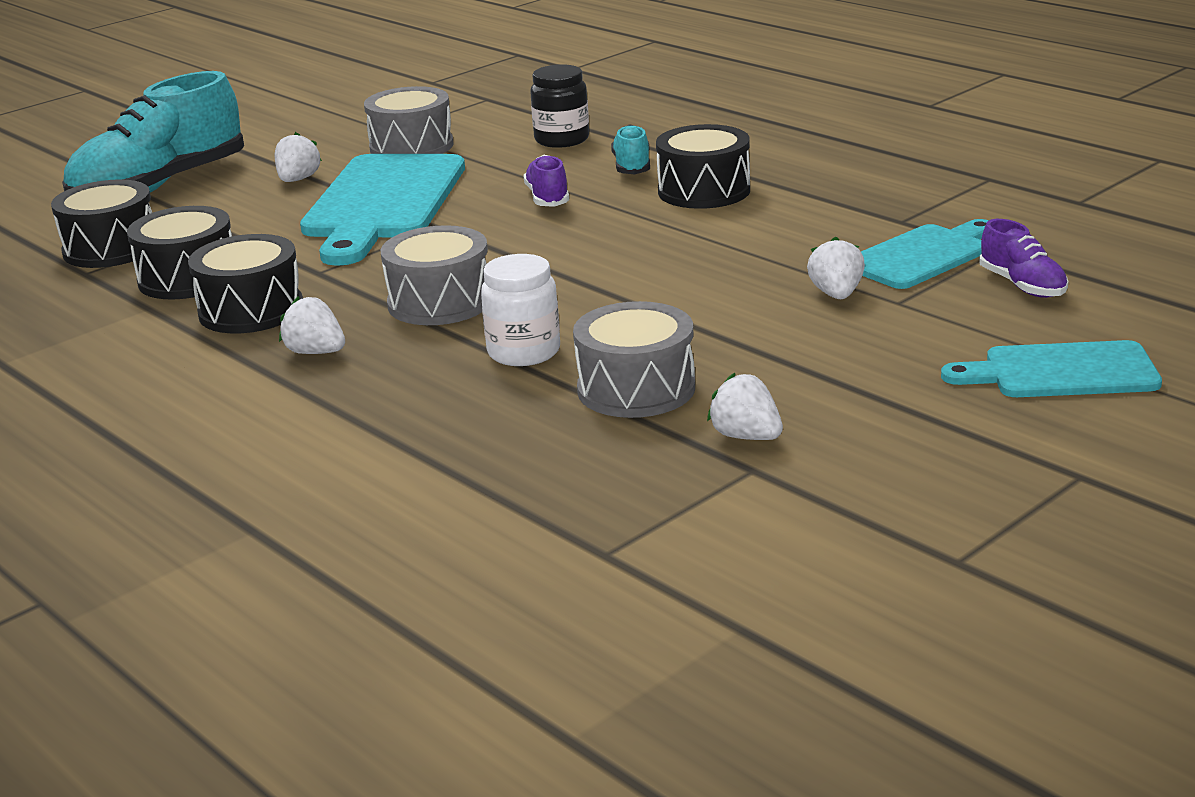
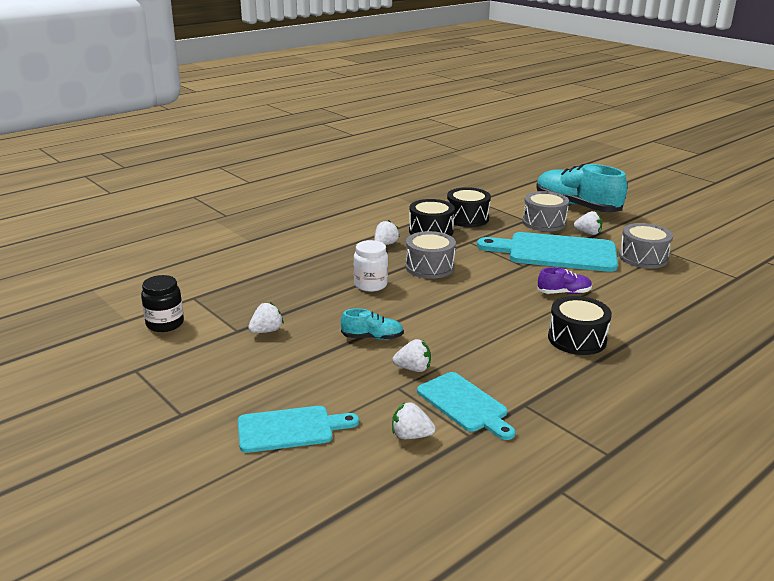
camera: 90 degrees right, 0 degrees up
(111, 248) = (502, 203): black drum -> none
(562, 139) = (664, 298): black jar -> black jar (165, 324)
(632, 166) = (618, 318): turquoise shoe -> turquoise shoe (372, 337)
(636, 389) = (323, 308): grey drum -> grey drum (544, 222)
(1022, 286) = (411, 436): purple shoe -> white strawberry
(1061, 372) = (290, 429): turquoise cutting board -> turquoise cutting board turned 75 degrees clockwise

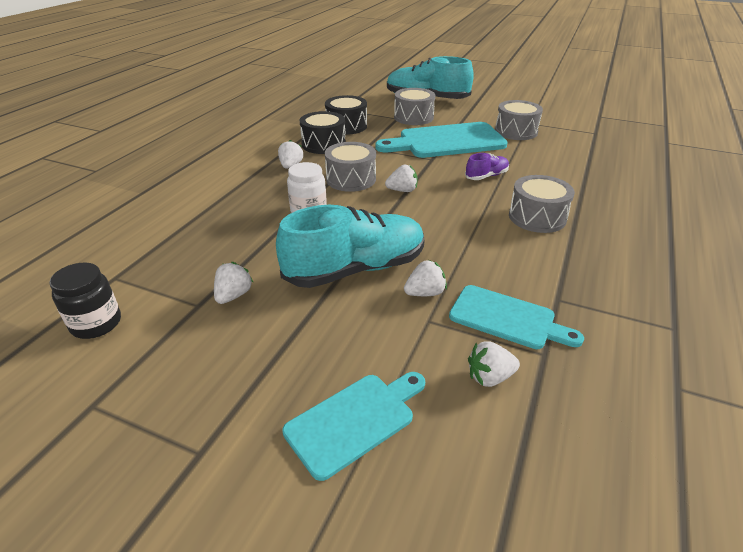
camera: 25 degrees left, 10 degrees up
(372, 337) = (356, 269): turquoise shoe -> turquoise shoe, size x2.17
(577, 339) = (537, 217): black drum -> grey drum
(588, 233) = (456, 119): white strawberry -> white strawberry (402, 190)

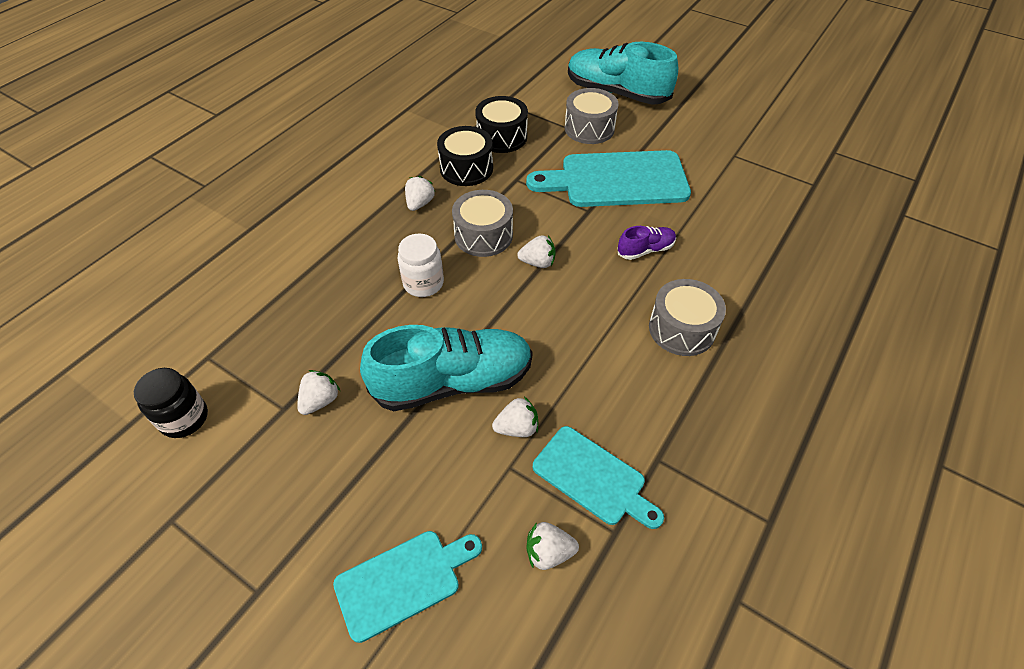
camera: 10 degrees right, 15 degrees up
(516, 131) = (711, 170): grey drum -> none

